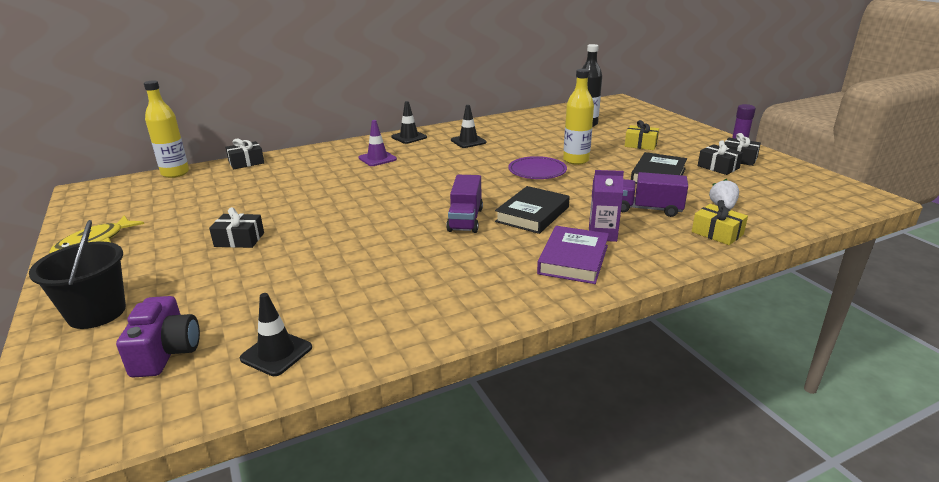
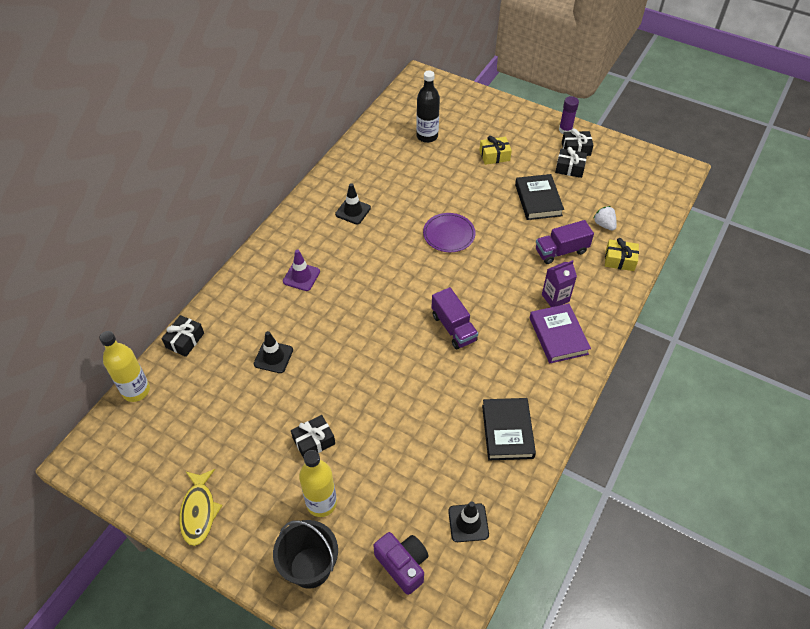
camera: 35 degrees left, 25 degrees up
(409, 137) = (293, 227): black traffic cone -> black traffic cone (273, 357)
(532, 214) = (493, 297): black book -> black book (507, 431)
(576, 160) = (464, 204): yellow bottle -> yellow bottle (321, 503)

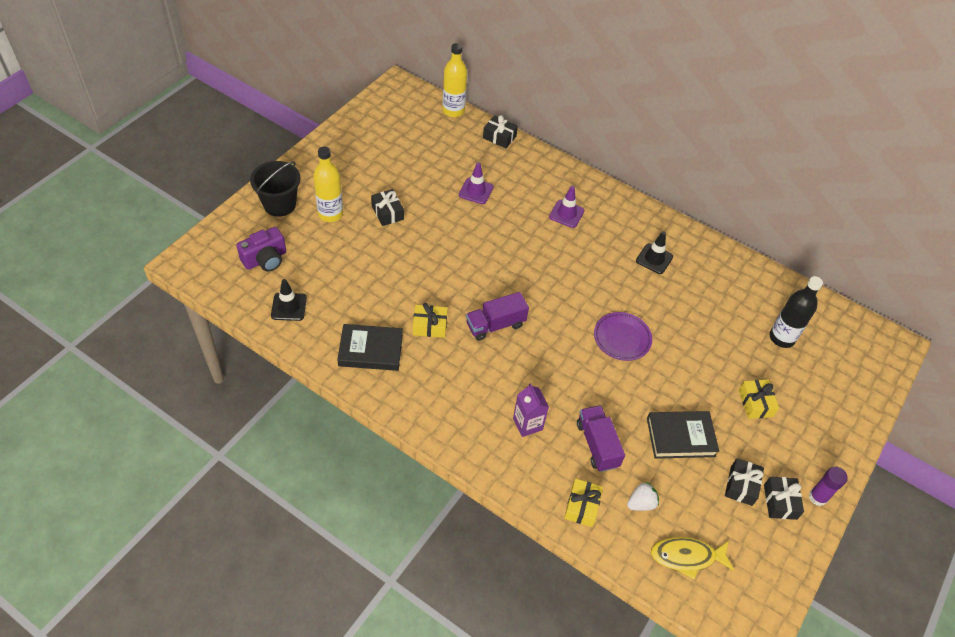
camera: 90 degrees right, 0 degrees up
(199, 511) = (341, 145): yellow fish -> yellow fish (686, 556)
(273, 357) = (476, 191): black traffic cone -> purple traffic cone
(466, 382) = (430, 326): none -> yellow gift
(558, 336) = (476, 416): purple book -> none

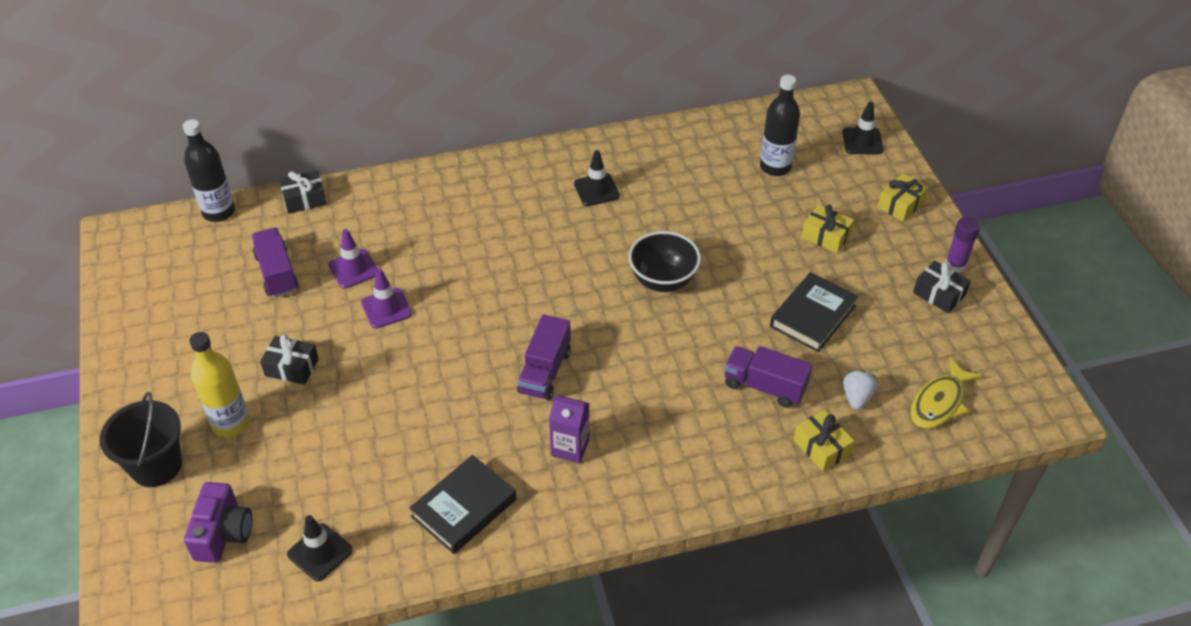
camera: 45 degrees left, 5 degrees down
(430, 326) = (487, 431): yellow gift -> yellow gift (901, 204)
(439, 162) = (277, 273): none -> purple truck
(453, 111) = (219, 212): yellow bottle -> black bottle
(527, 424) = (690, 427): purple carton -> purple carton (570, 447)
(566, 214) = (469, 216): purple traffic cone -> purple traffic cone (386, 308)
(622, 338) = (663, 280): purple plate -> black bowl
(741, 486) = (900, 309): black gift -> none
(864, 373) = (862, 141): none -> black traffic cone

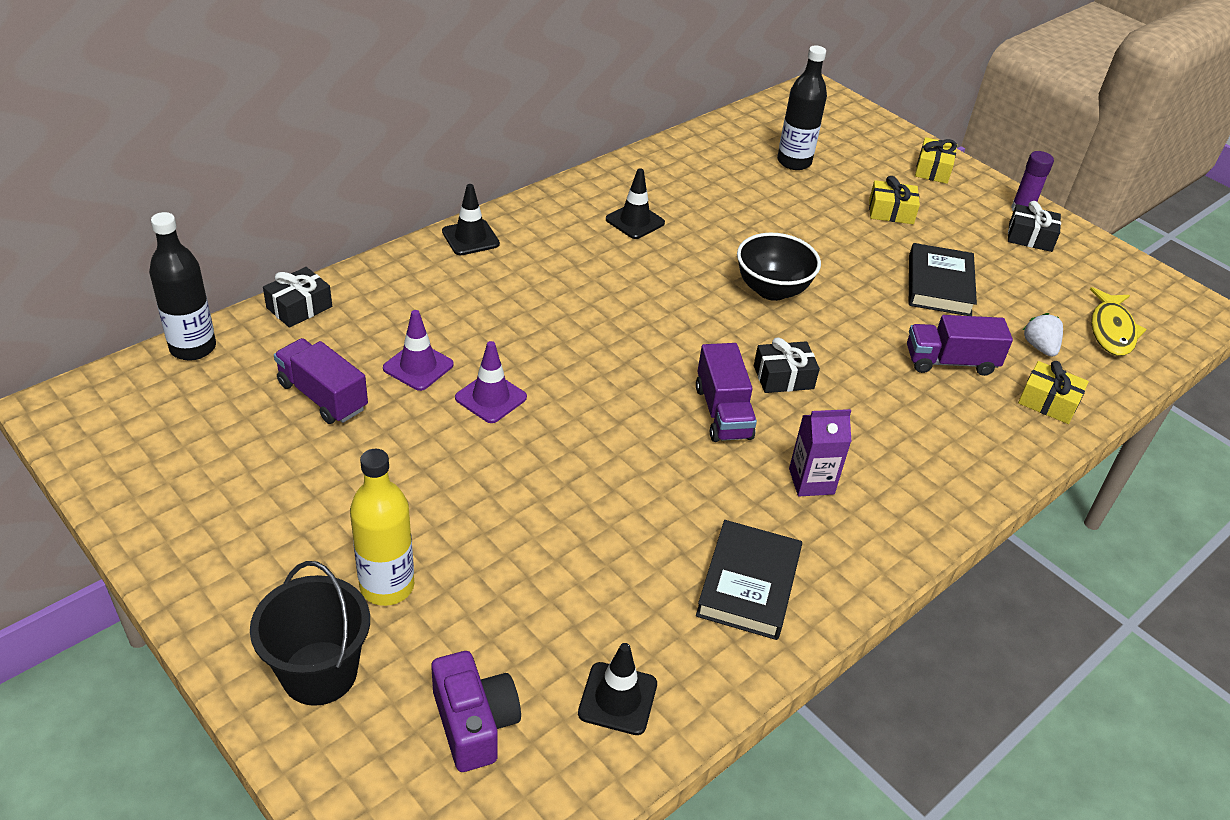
camera: 30 degrees left, 5 degrees down
(291, 367) = (420, 496): black gift -> black gift (783, 377)
(862, 141) = (854, 124): black traffic cone -> black traffic cone (470, 238)

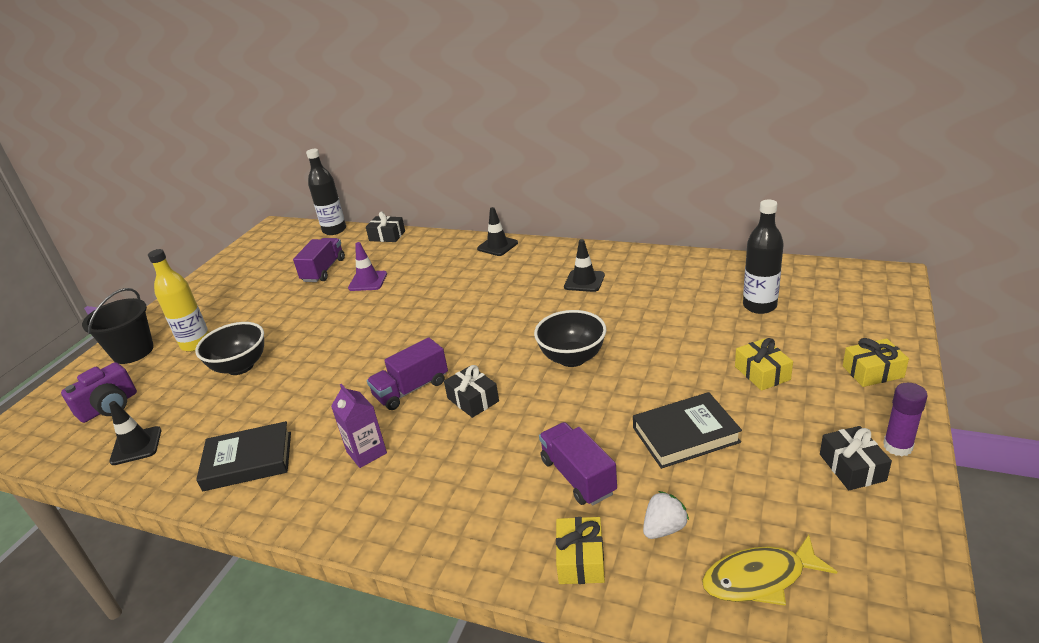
camera: 70 degrees right, 10 degrees down
(491, 398) = (359, 310): purple traffic cone -> none
(514, 548) = (240, 367): none -> black bowl

